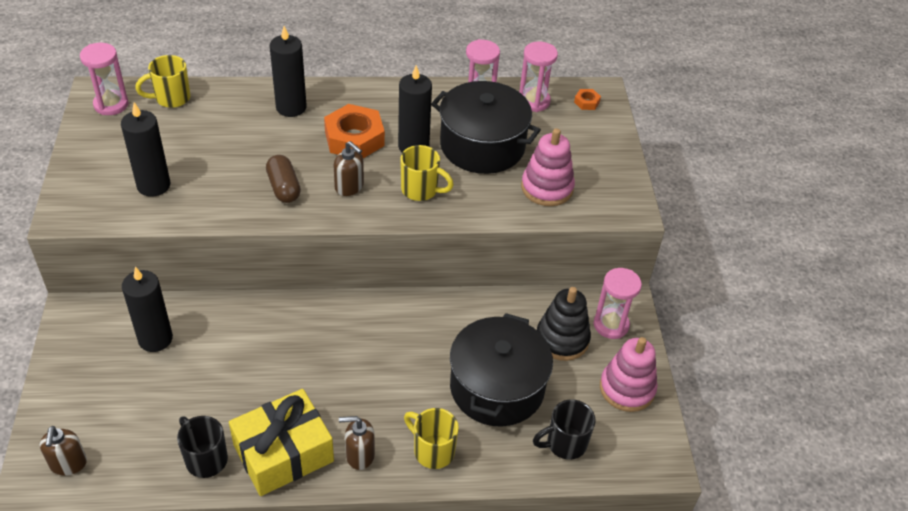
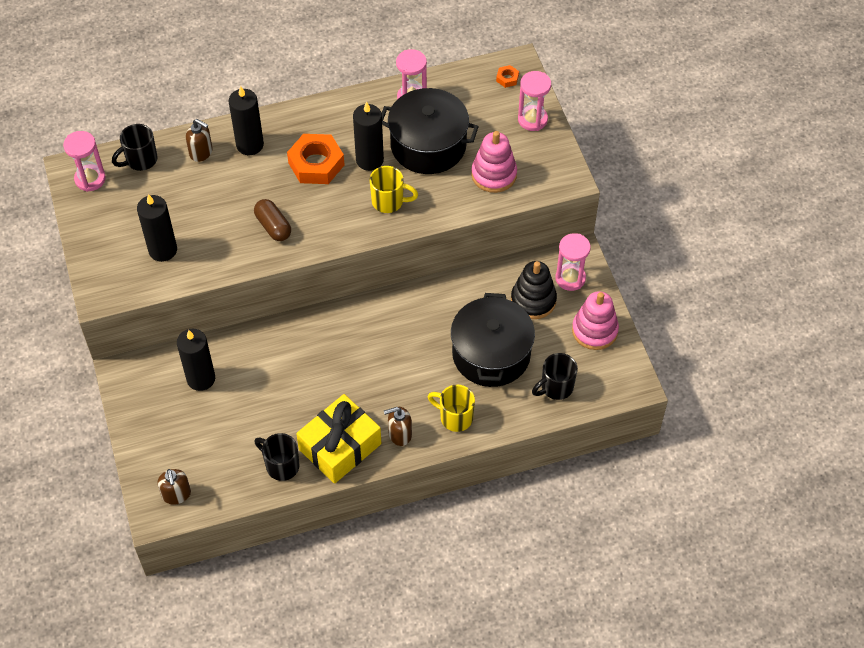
camera: 10 degrees left, 10 degrees up
(171, 98) = (140, 160): yellow mug -> black mug
(349, 187) = (328, 213): brown soap dispenser -> brown soap dispenser (201, 152)
(533, 101) = (460, 88): pink hourglass -> pink hourglass (532, 119)

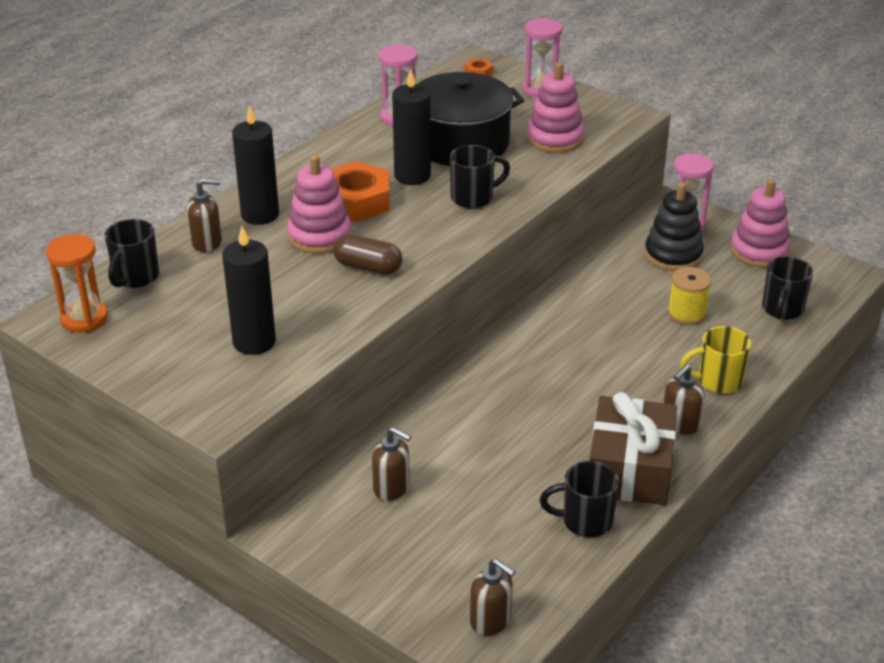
camera: 35 degrees left, 20 degrees down
(90, 179) = (84, 319): pink hourglass -> orange hourglass
(201, 379) = (392, 488): black candle -> brown soap dispenser
(268, 183) = (319, 236): none -> pink stacking toy
(340, 446) = (630, 468): yellow gift -> brown gift
(389, 201) = (473, 198): yellow mug -> black mug
(491, 354) = (686, 313): black pot -> yellow spool

